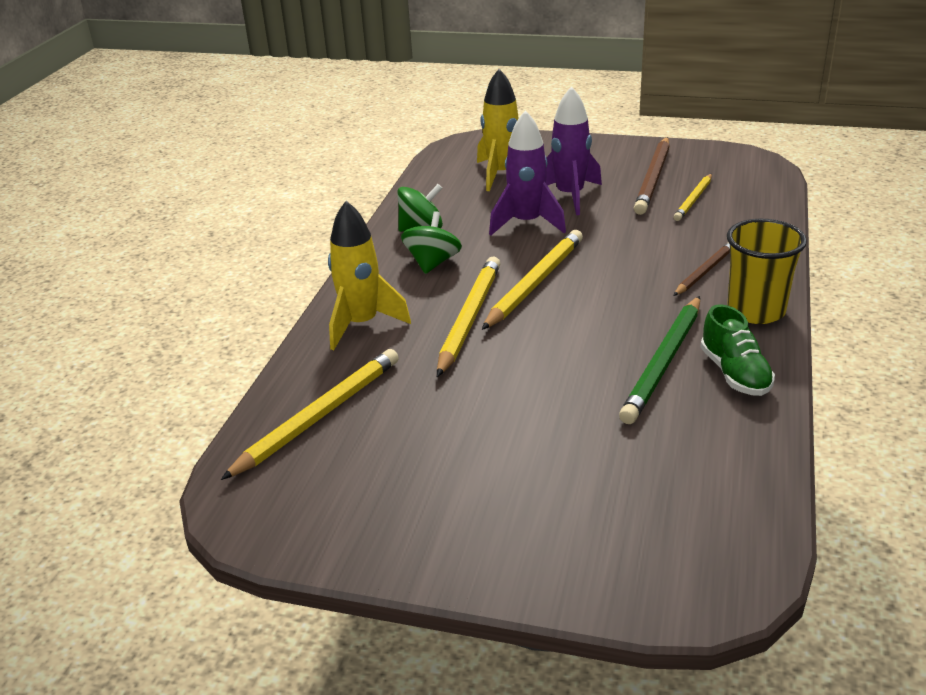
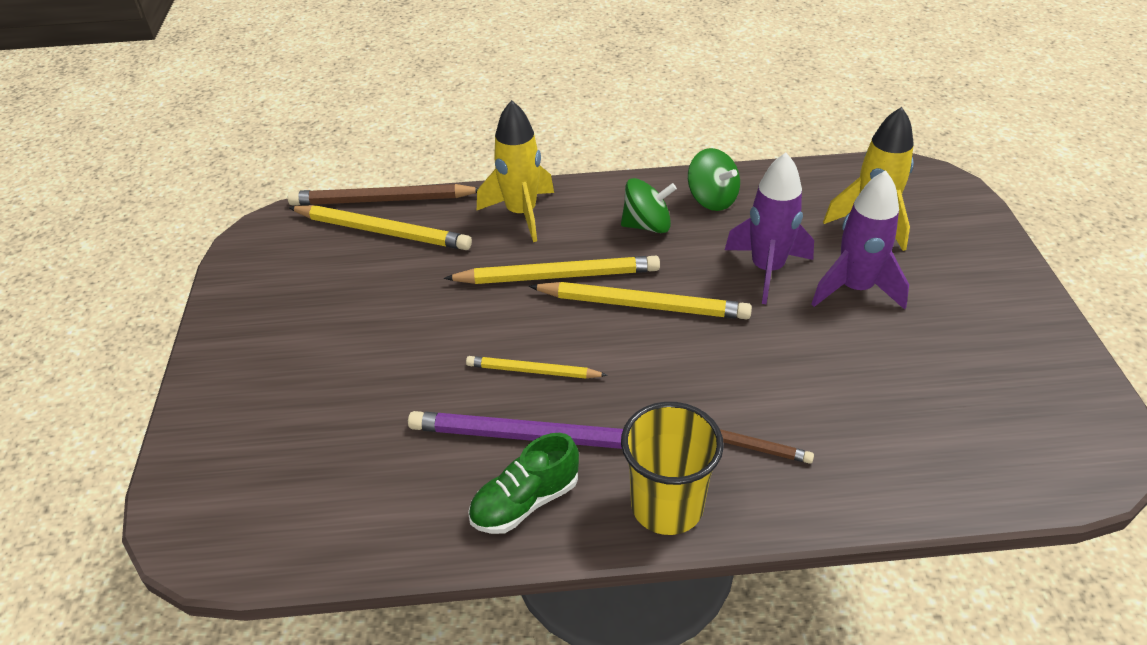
camera: 70 degrees right, 10 degrees up
(653, 179) = (957, 354): brown pencil -> brown pencil (382, 200)
(663, 362) = (527, 436): green pencil -> purple pencil
(693, 200) = (924, 404): yellow pencil -> yellow pencil (533, 371)

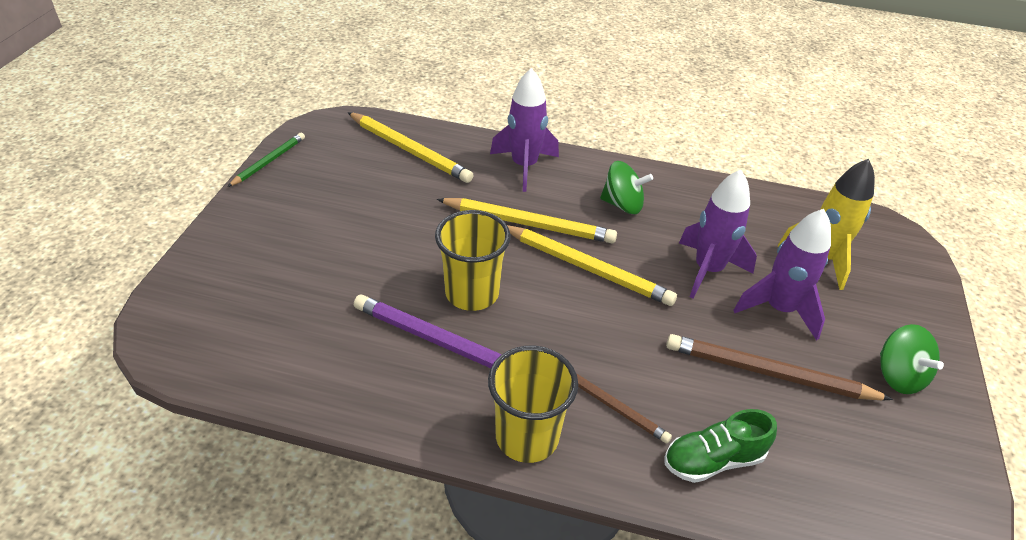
camera: 15 degrees right, 0 degrees up
(220, 291) = (269, 161): none -> green pencil
(382, 200) = (421, 126): brown pencil -> brown pencil (768, 373)
(521, 213) = (524, 166): yellow rocket -> purple rocket
(525, 502) = (415, 394): green shoe -> green shoe (713, 460)
(533, 371) = (472, 293): yellow pencil -> yellow cup
(712, 199) = (688, 198): green spinning top -> green spinning top (898, 376)

